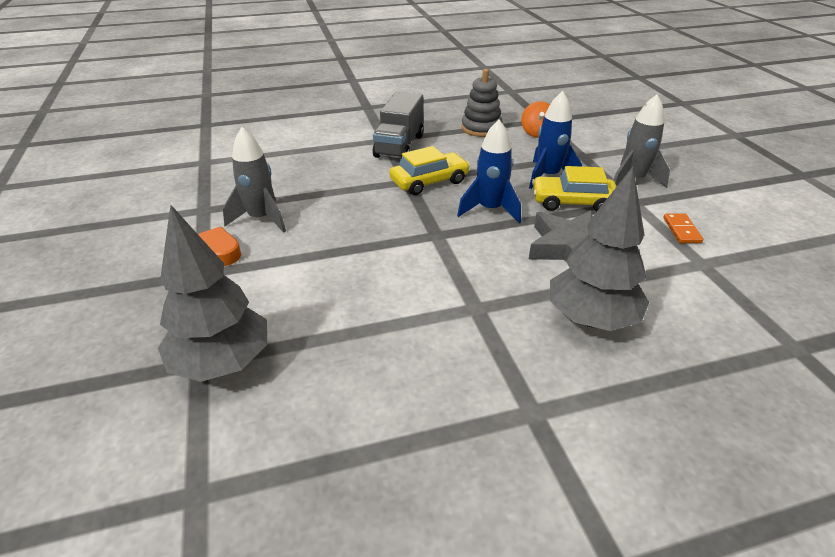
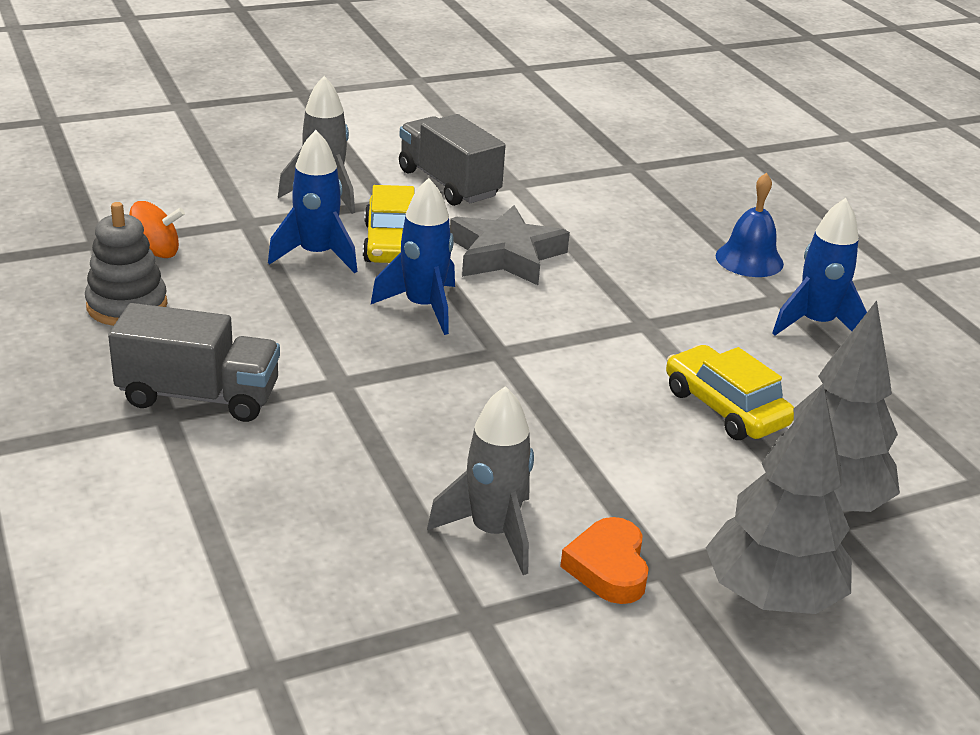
camera: 100 degrees left, 5 degrees down
(429, 181) = (341, 360): yellow car -> yellow car (725, 408)
(484, 431) = (816, 324): none -> blue rocket
(591, 319) = (636, 257): grey tree -> grey tree (771, 597)
(612, 405) = (749, 259): none -> blue bell
(681, 230) = (449, 184): orange domino -> grey truck

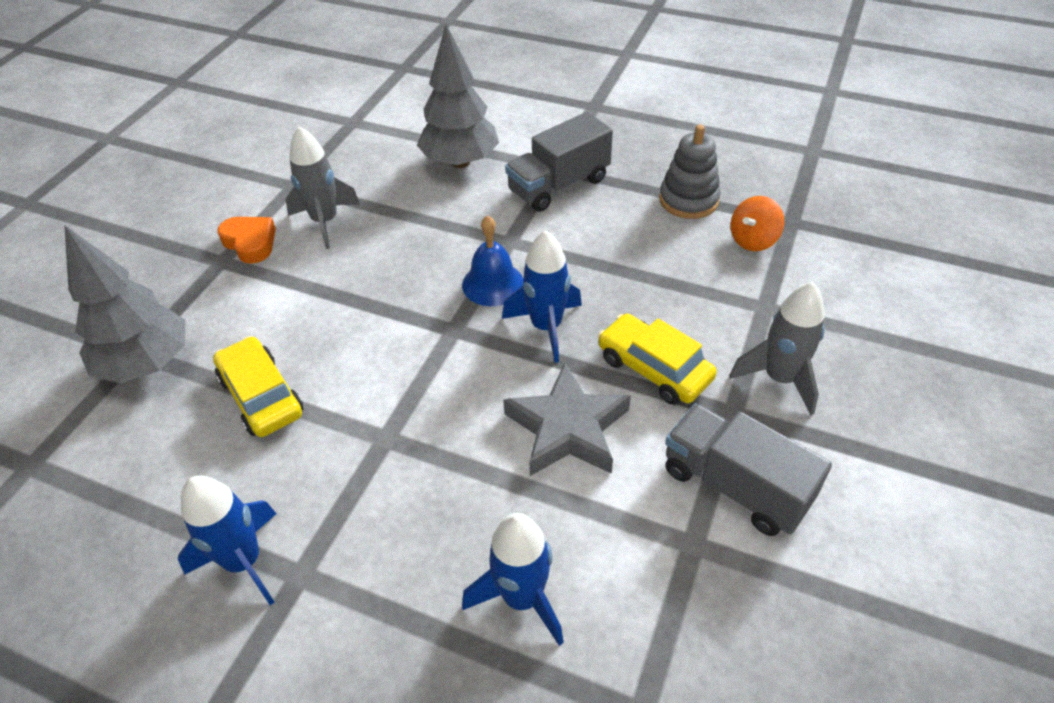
camera: 140 degrees right, 15 degrees up
(317, 255) = (675, 315): blue rocket -> blue rocket (522, 598)
(449, 184) = (735, 485): grey truck -> grey truck turned 150 degrees counterclockwise
(725, 408) = (261, 396): yellow car -> yellow car turned 135 degrees counterclockwise
(749, 259) = (369, 620): blue bell -> blue bell (493, 284)
(771, 597) = (150, 282): grey tree -> grey tree (460, 162)

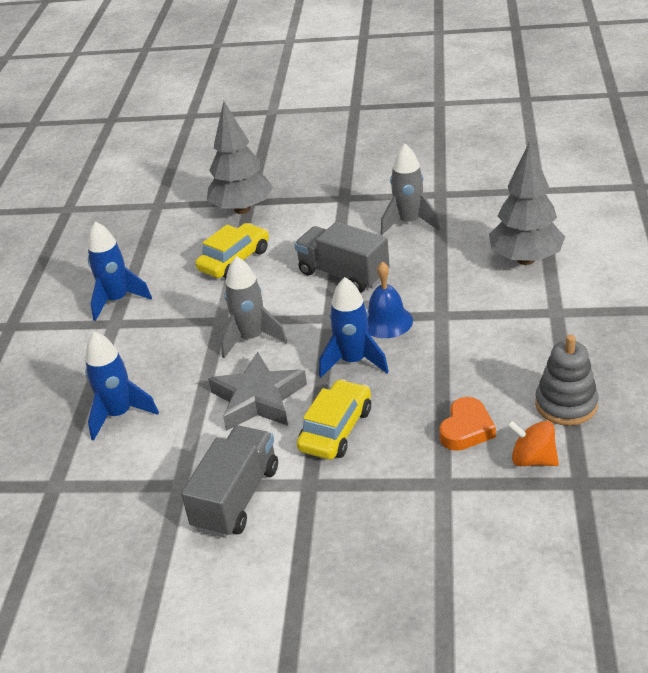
camera: 75 degrees right, 10 degrees down
(250, 243) = (368, 201): orange heart -> orange heart (466, 429)
(559, 185) = (532, 321): grey truck -> grey truck (343, 274)
(779, 378) = (357, 506): grey rocket -> grey rocket (251, 338)

